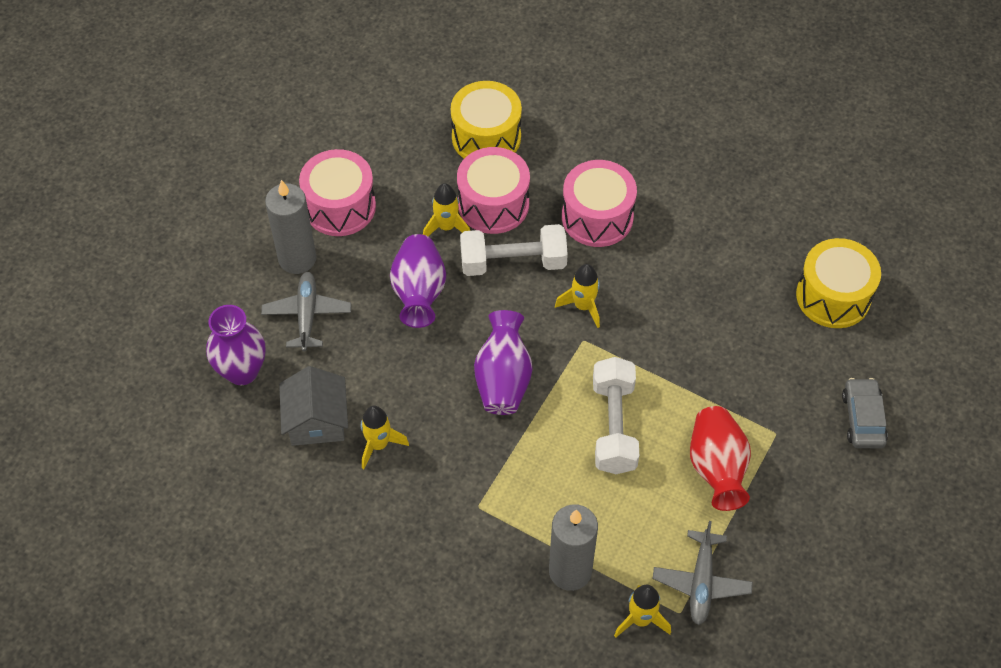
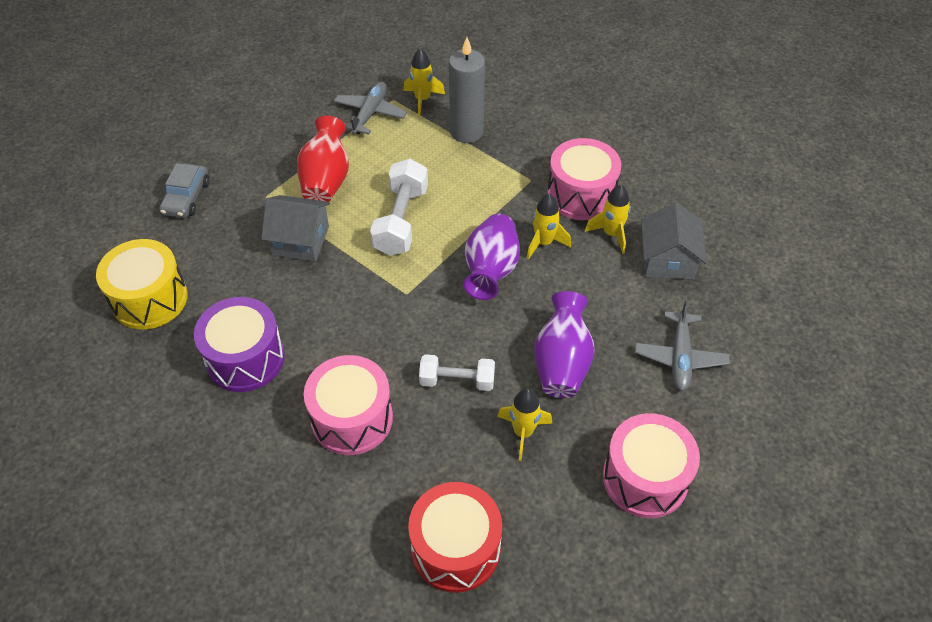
camera: 170 degrees left, 5 degrees down
(242, 371) = (742, 312): purple vase -> none
(297, 259) = (693, 420): grey candle -> none
(486, 137) = (455, 548): yellow drum -> red drum
(493, 204) = (465, 453): pink drum -> pink drum (581, 195)
(513, 262) = (457, 381): white dumbbell -> white dumbbell, size x0.65
(583, 306) = (397, 325): yellow rocket -> yellow rocket (544, 243)
(713, 254) = (245, 358): none -> purple drum
(713, 384) = (300, 240): none -> grey house

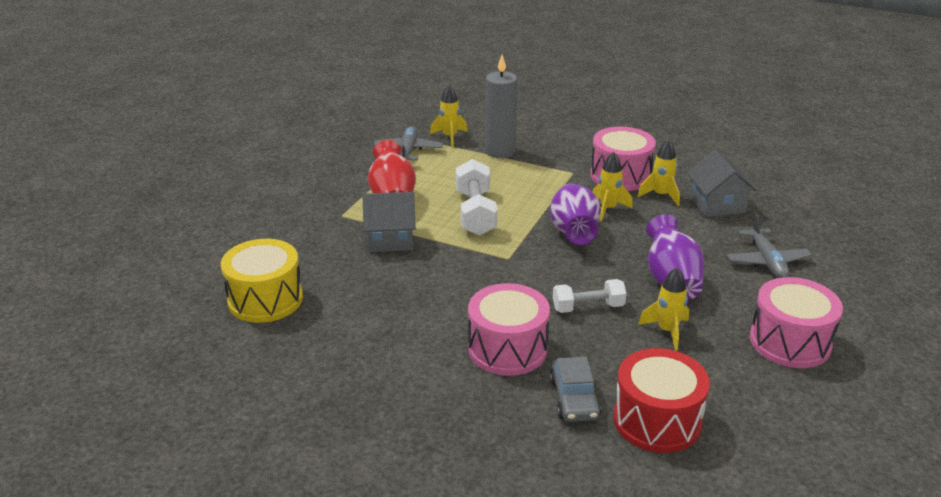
camera: 15 degrees left, 20 degrees down
(186, 197) = (266, 226): grey car -> grey car (574, 398)
(245, 358) = (382, 325): purple drum -> none

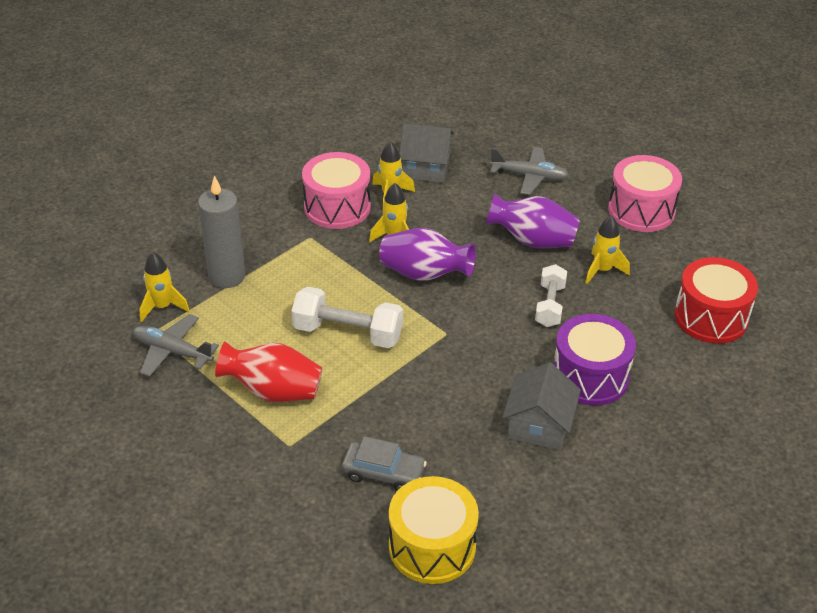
camera: 70 degrees left, 10 degrees up
(391, 239) = (363, 413): grey house -> grey house (539, 425)
(507, 349) = (590, 376): pink drum -> purple drum
(574, 398) = (671, 355): grey car -> grey car (383, 473)

